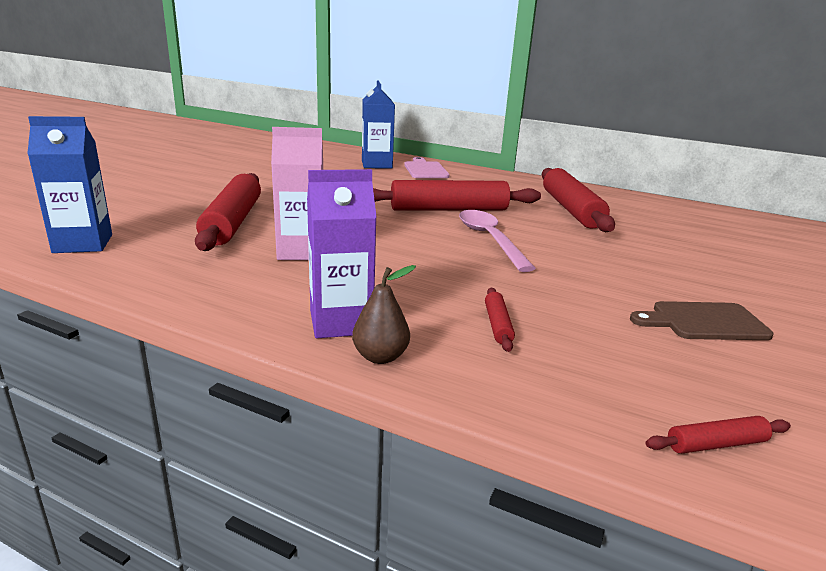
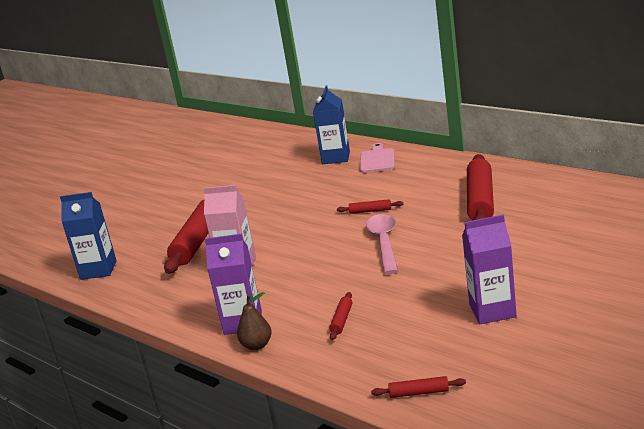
camera: 20 degrees right, 0 degrees up
(449, 209) = (370, 211): red rolling pin -> red rolling pin, size x0.43
(704, 322) = (492, 311): brown cutting board -> purple carton

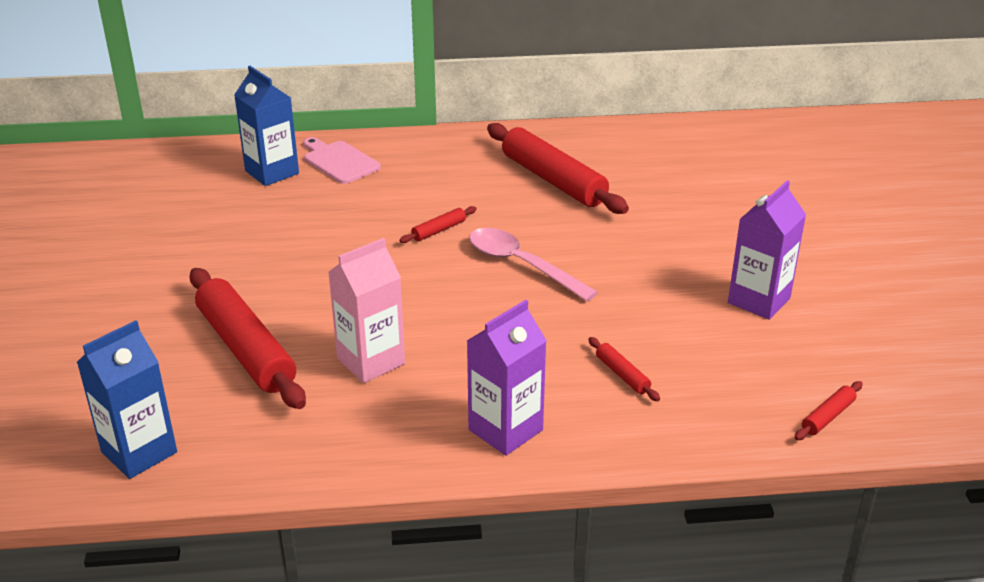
camera: 50 degrees left, 10 degrees up
(257, 345) = (571, 449): brown pear -> none

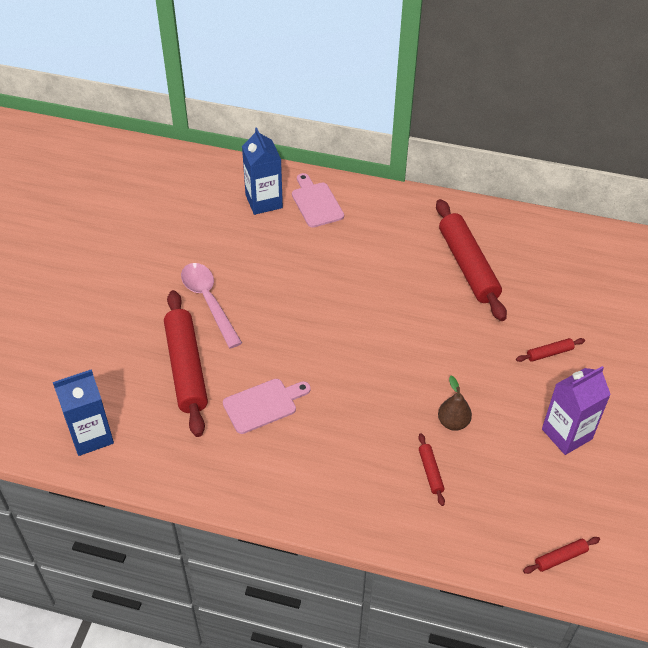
camera: 20 degrees right, 15 degrees up
(371, 361) = (263, 404): pink carton -> pink cutting board
(439, 230) = (360, 294): red rolling pin -> red rolling pin (549, 353)
(505, 430) = (328, 494): purple carton -> none
(521, 264) = (405, 345): pink spoon -> pink spoon (208, 301)
(621, 321) = (453, 422): none -> brown pear

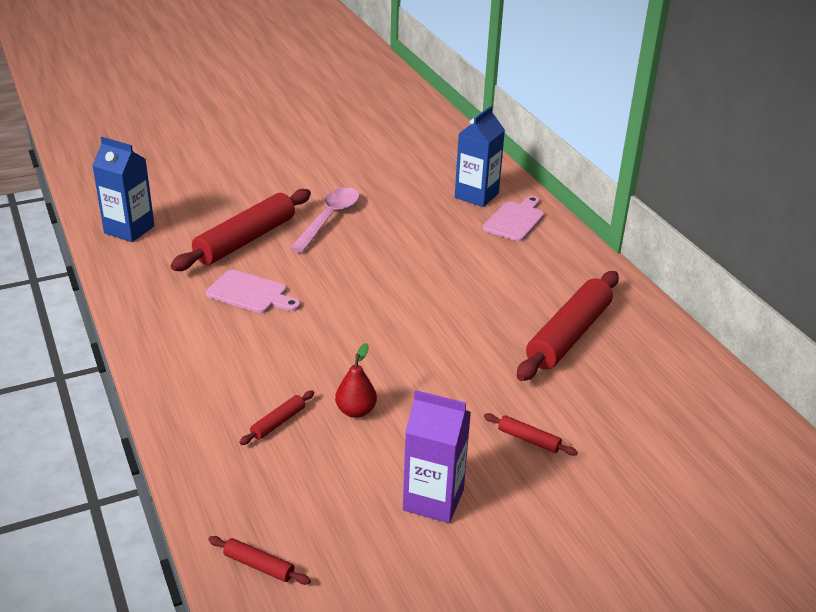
camera: 50 degrees right, 15 degrees down
(453, 422) = (356, 411): brown pear -> red pear

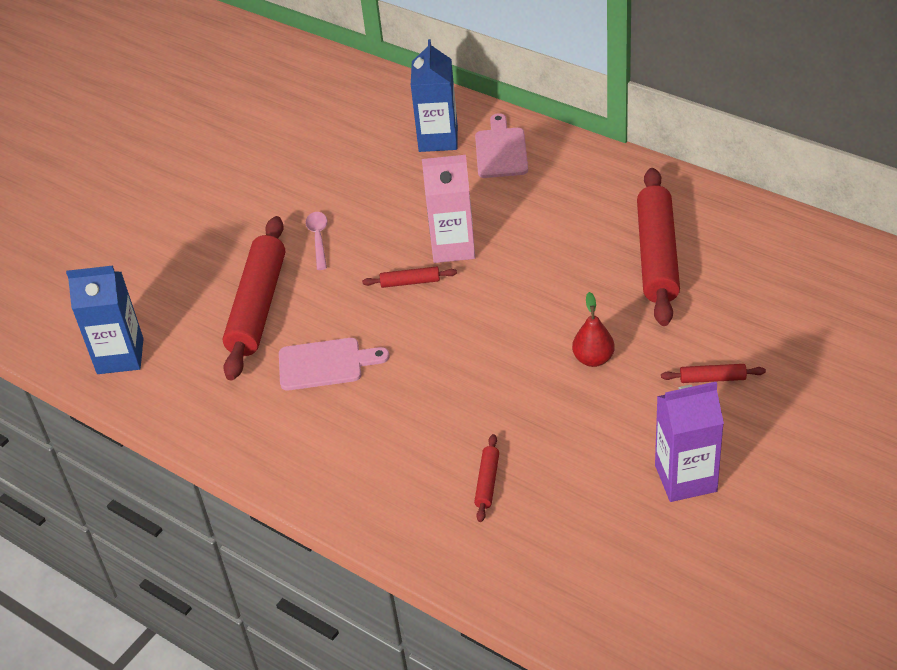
camera: 25 degrees left, 10 degrees up
(259, 566) = (601, 619): red rolling pin -> red rolling pin (410, 282)
(329, 219) = (318, 238): pink spoon -> pink spoon, size x0.57
(356, 411) = (544, 432): red pear -> red pear (593, 359)
(417, 263) = (453, 247): none -> pink carton

